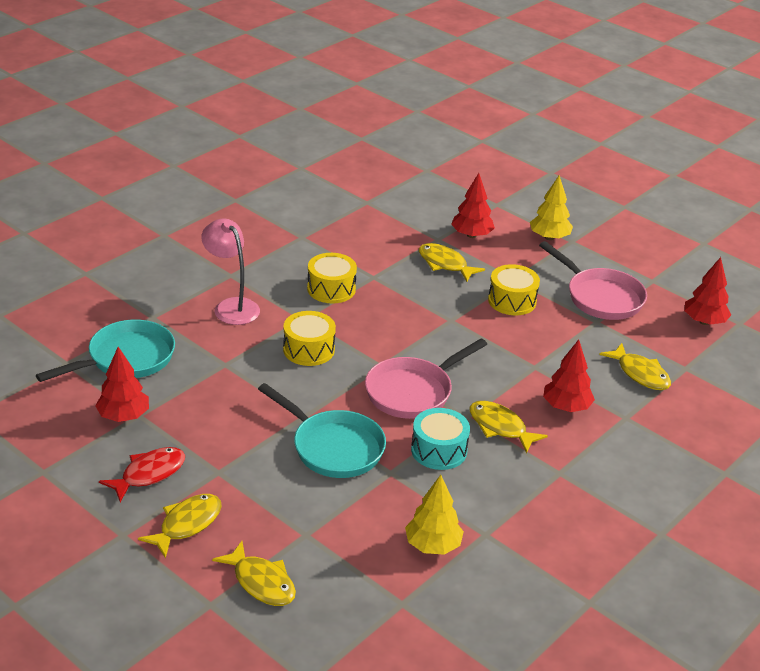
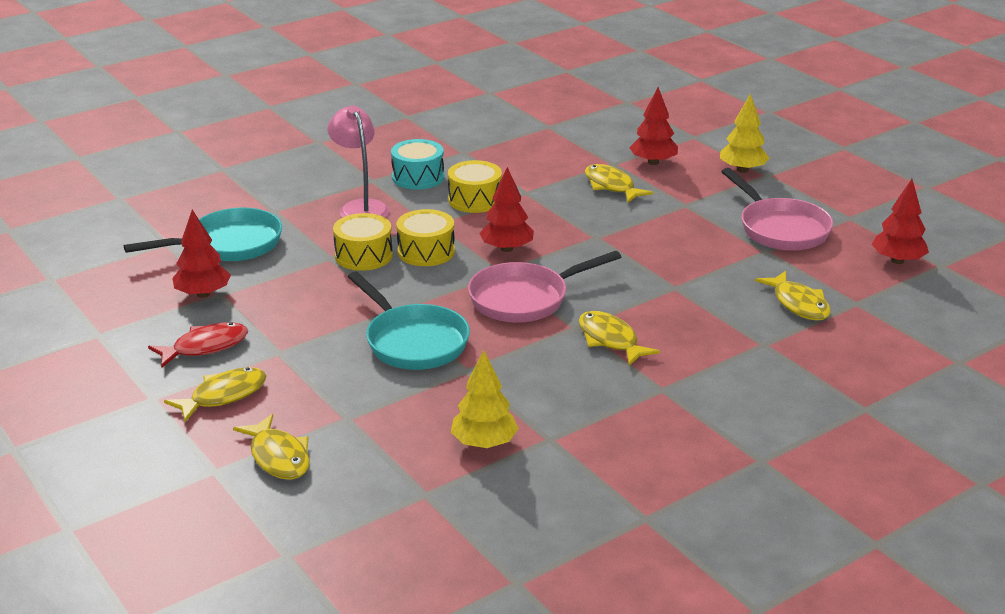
camera: 15 degrees right, 5 degrees down
(439, 450) = (530, 355): turquoise drum -> turquoise drum (418, 177)
(512, 301) = (674, 224): yellow drum -> yellow drum (363, 256)
(566, 407) = (696, 328): red tree -> red tree (507, 249)

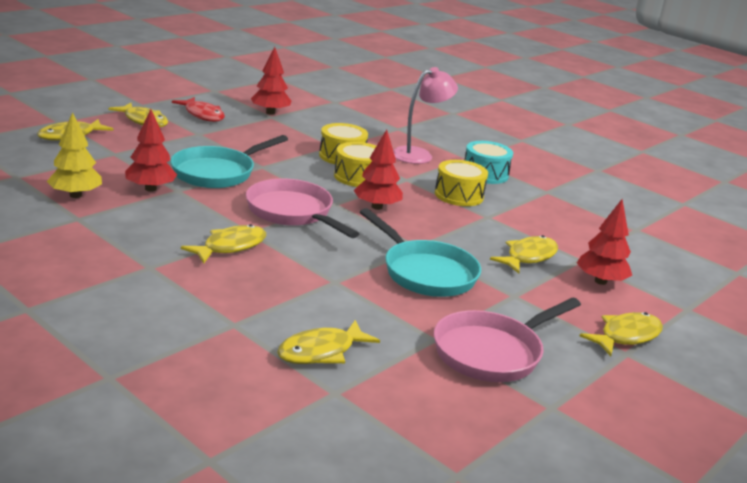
camera: 75 degrees right, 5 degrees down
(229, 244) = (341, 117): turquoise pan -> turquoise pan (425, 273)
(742, 170) = (626, 336): yellow tree -> yellow fish
(897, 260) = (453, 436): red tree -> red tree (150, 189)

